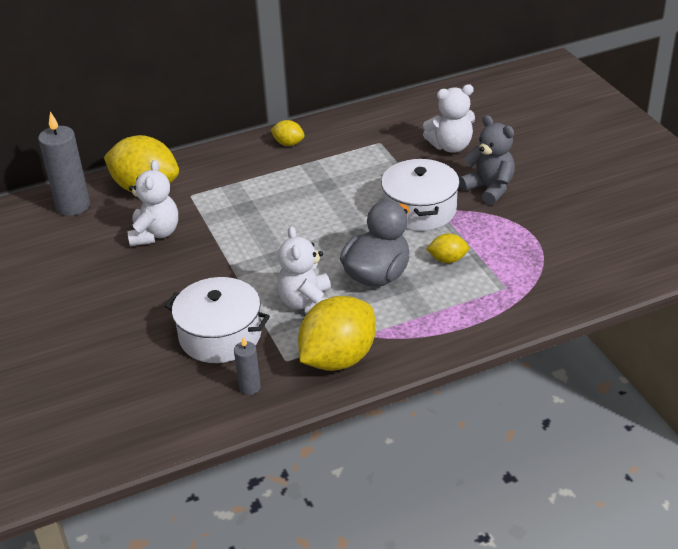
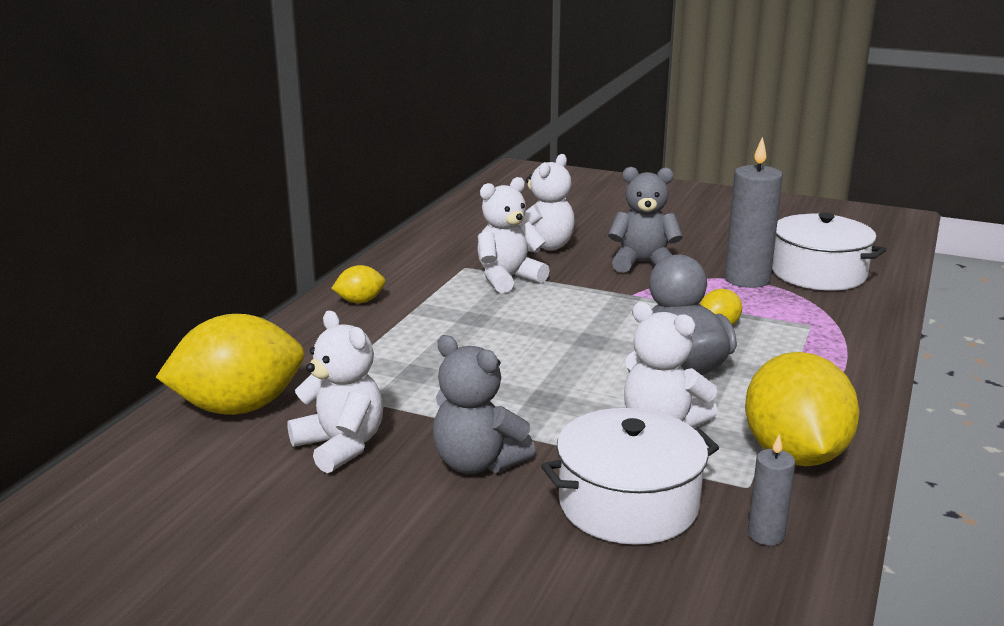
camera: 45 degrees left, 15 degrees down
(73, 206) = (150, 471): grey candle -> grey candle (747, 279)
(194, 276) = (477, 463): none -> grey teddy bear
(389, 163) = (508, 279): none -> white teddy bear
(420, 210) = (612, 301): white pot -> white pot (818, 273)

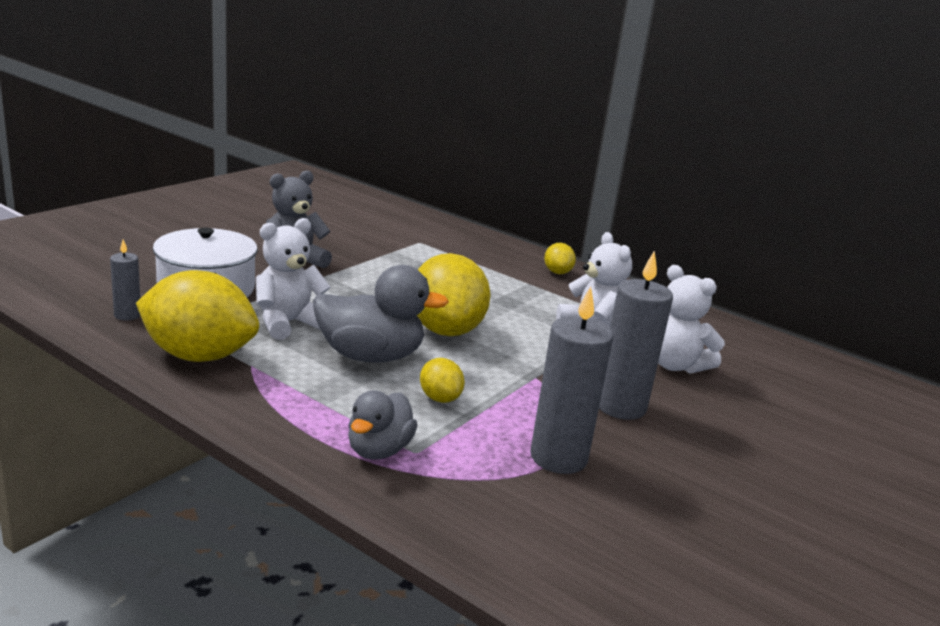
camera: 100 degrees right, 0 degrees up
(239, 407) = (411, 223): yellow lemon -> yellow lemon (446, 330)
(341, 446) = (345, 237): white teddy bear -> none
(643, 263) = (620, 406): grey teddy bear -> grey candle
(818, 273) = (566, 521): white pot -> none
(827, 338) = (379, 450): none -> grey duck

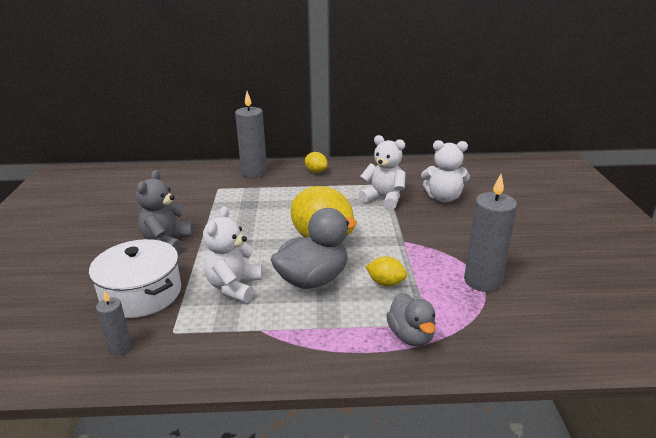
camera: 35 degrees left, 5 degrees up
(199, 356) = (219, 345): yellow lemon -> none
(620, 406) = (459, 235): grey candle -> grey candle (254, 172)

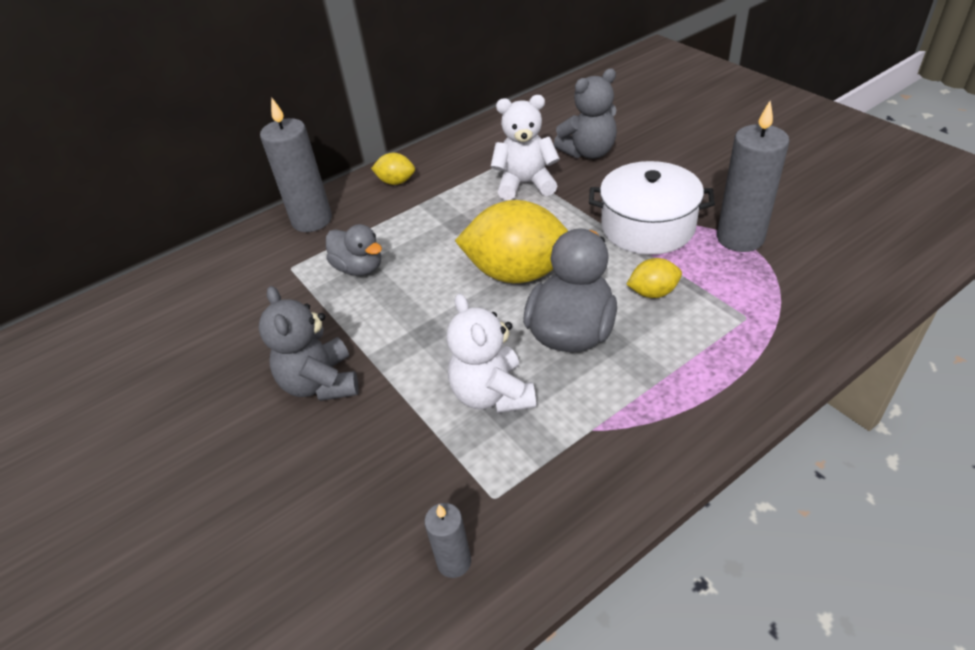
camera: 30 degrees left, 15 degrees up
(141, 293) = (383, 474): white pot -> white pot (647, 227)
(411, 336) = (747, 340): grey duck -> grey duck (359, 268)
(443, 198) = (589, 152): white teddy bear -> grey teddy bear

